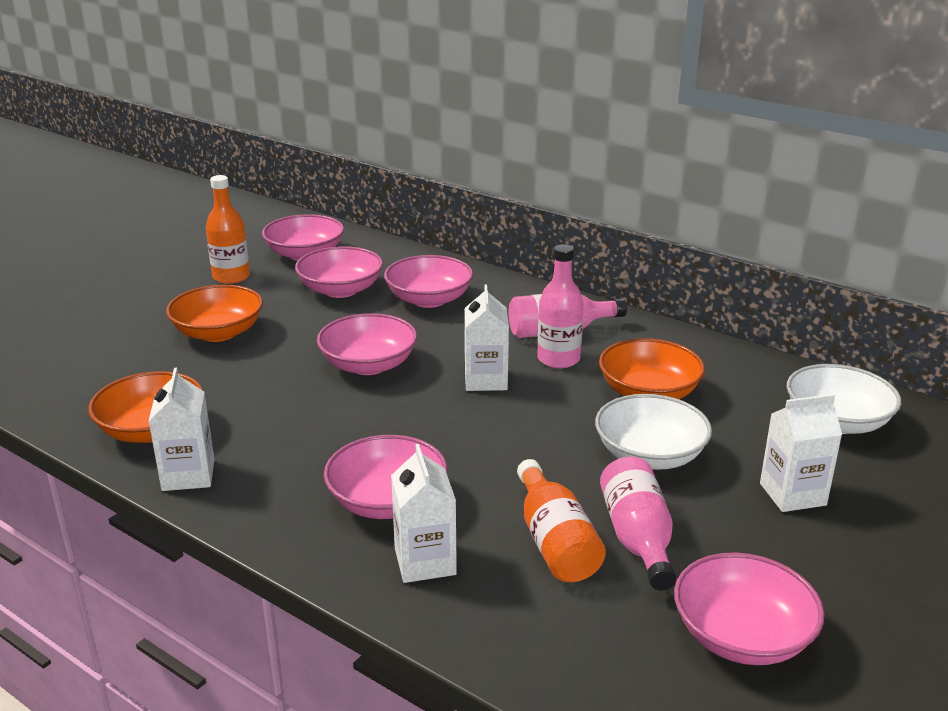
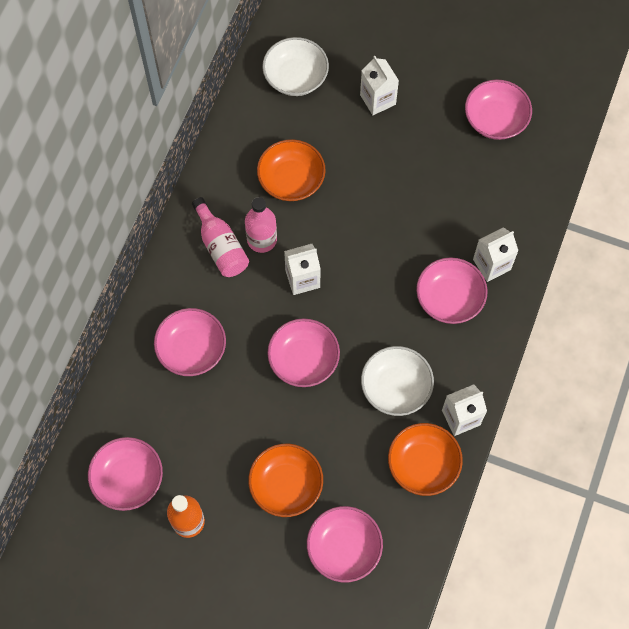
camera: 105 degrees left, 40 degrees up
(340, 290) = (191, 422): pink bowl -> pink bowl (344, 548)
(555, 542) = (455, 207): orange bottle -> none
(638, 538) = (439, 169): pink bottle -> none
(650, 455) = (362, 171): white bowl -> white bowl (396, 387)

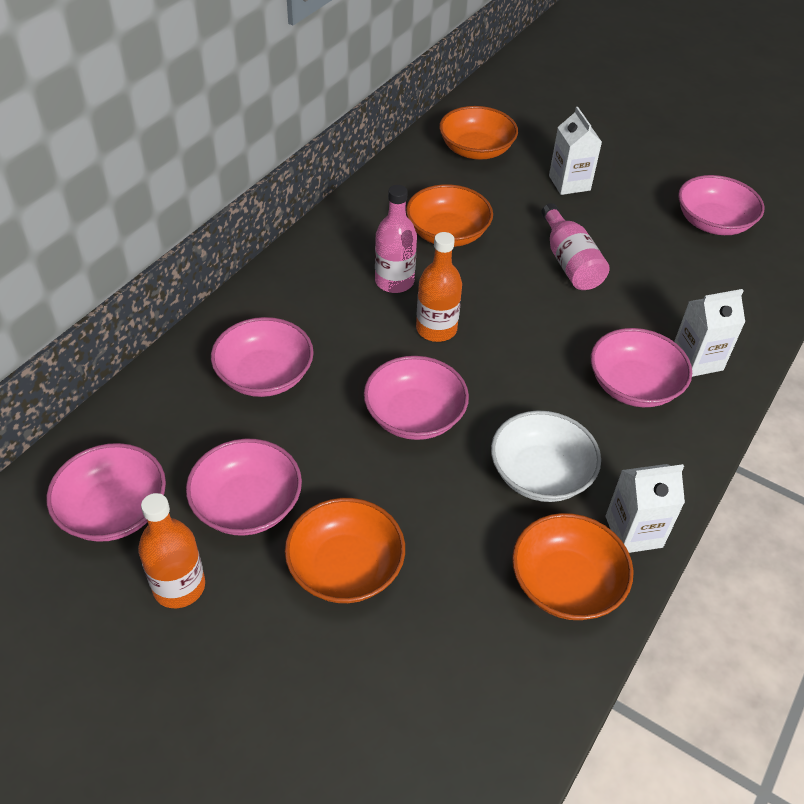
camera: 10 degrees right, 20 degrees down
(221, 246) = (340, 279): pink bottle -> pink bottle (569, 262)
(295, 77) = (476, 150): white bowl -> orange bowl
(302, 279) = (436, 329): white carton -> orange bottle
(344, 548) = (414, 680): pink bowl -> pink bowl (247, 504)

